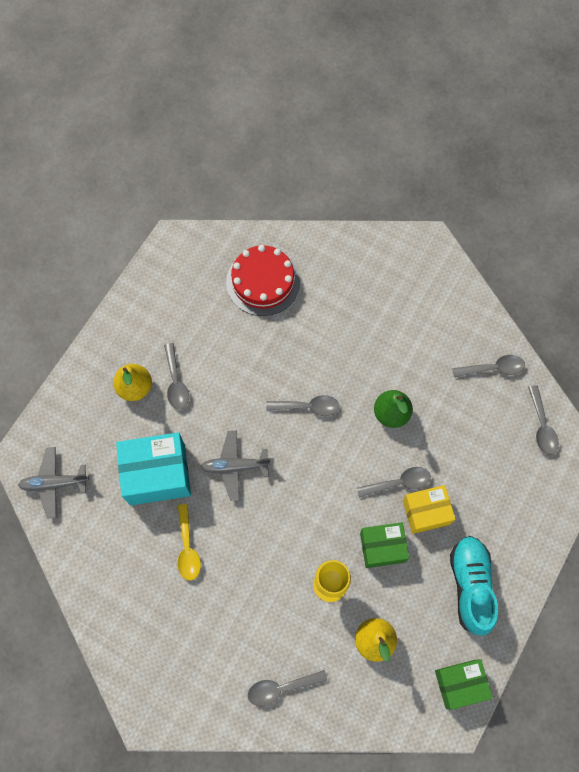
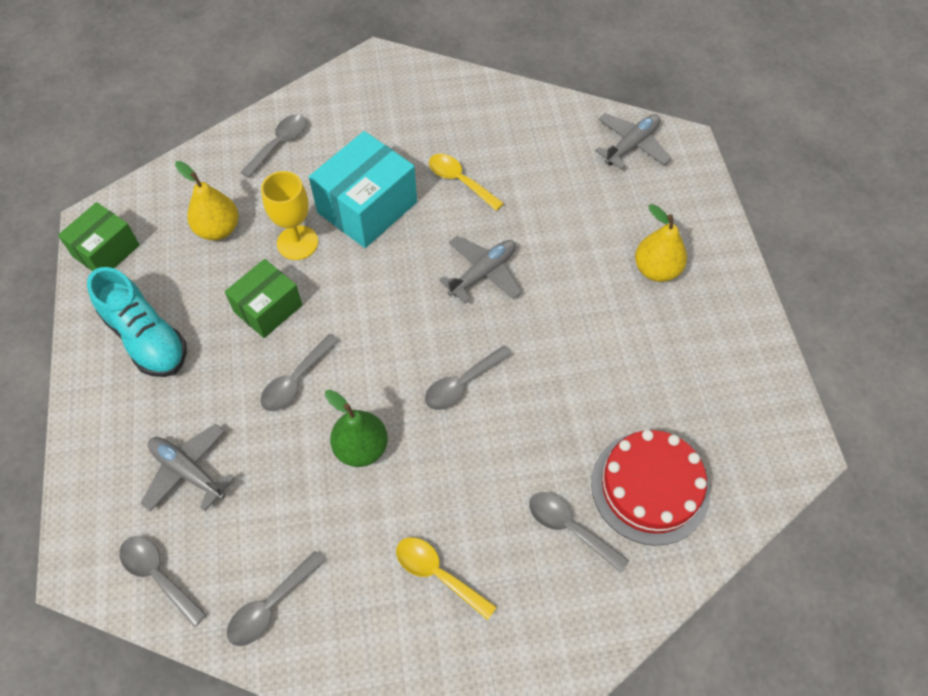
camera: 140 degrees right, 10 degrees down
(157, 474) = (550, 215): turquoise box -> turquoise box (367, 207)
(176, 382) = (623, 304): grey spoon -> grey spoon (569, 528)
(401, 322) = (437, 574): none -> yellow spoon
(426, 512) = (243, 373): yellow box -> none
(494, 473) = (188, 471): none -> grey plane

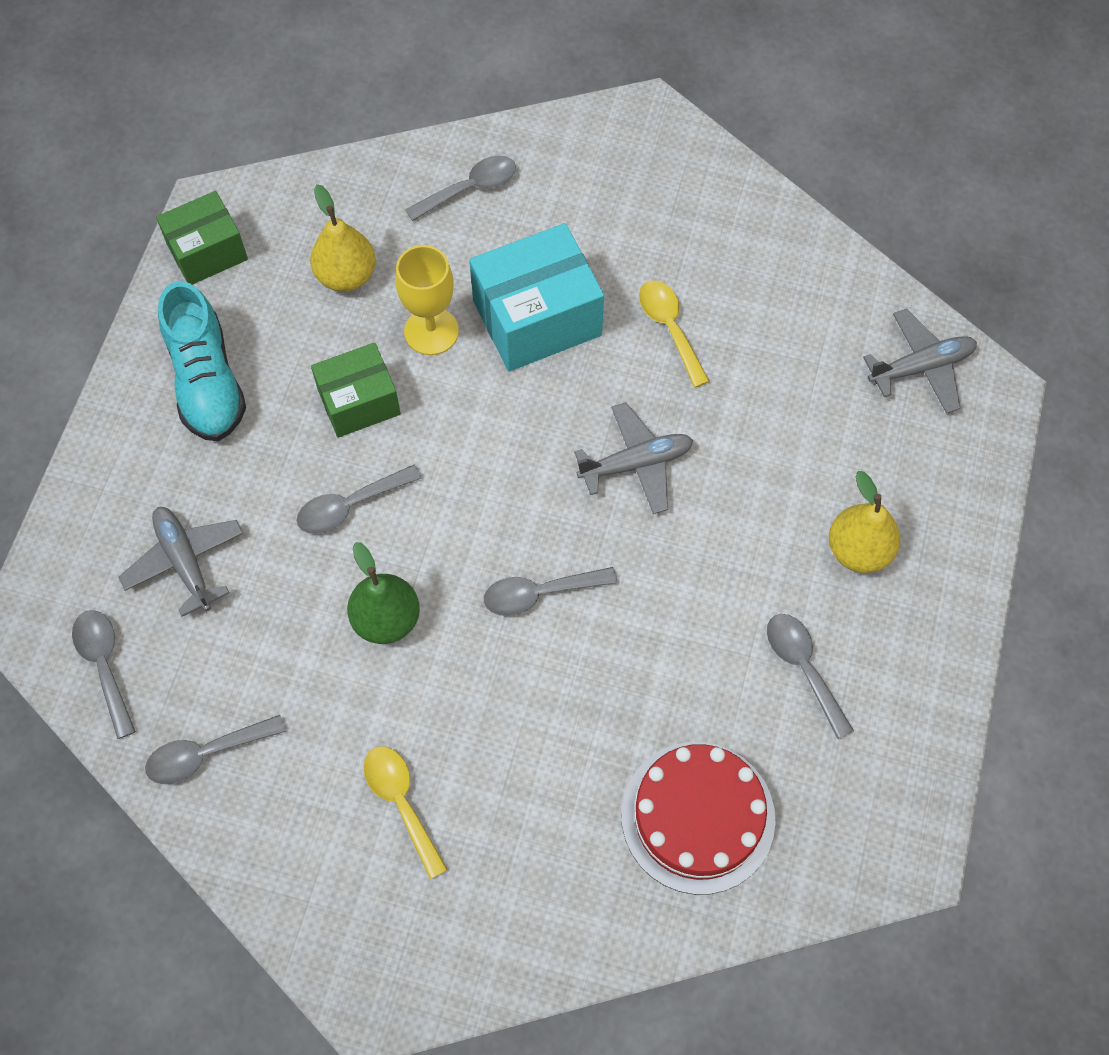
camera: 25 degrees right, 5 degrees up
(569, 528) = (576, 820): grey spoon -> grey spoon (803, 668)

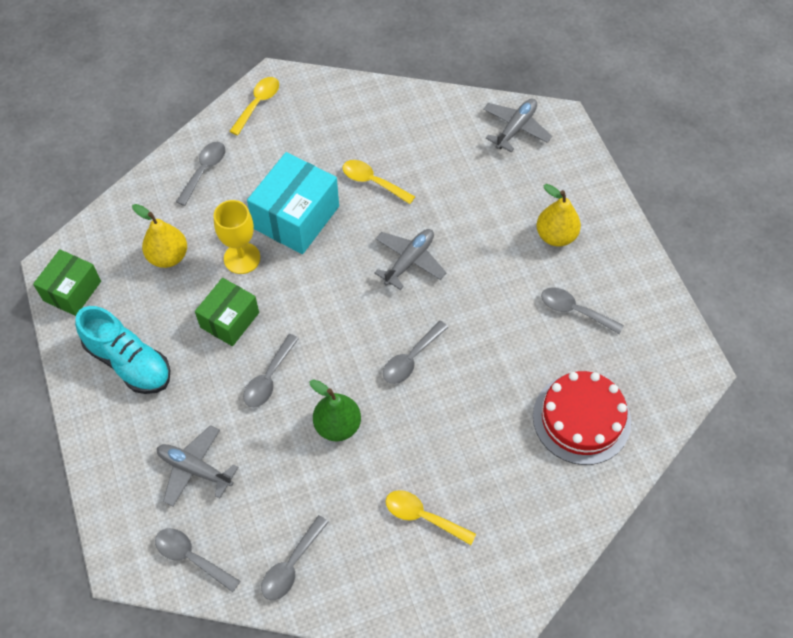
camera: 35 degrees left, 5 degrees down
(602, 136) = (258, 104): none -> yellow spoon

